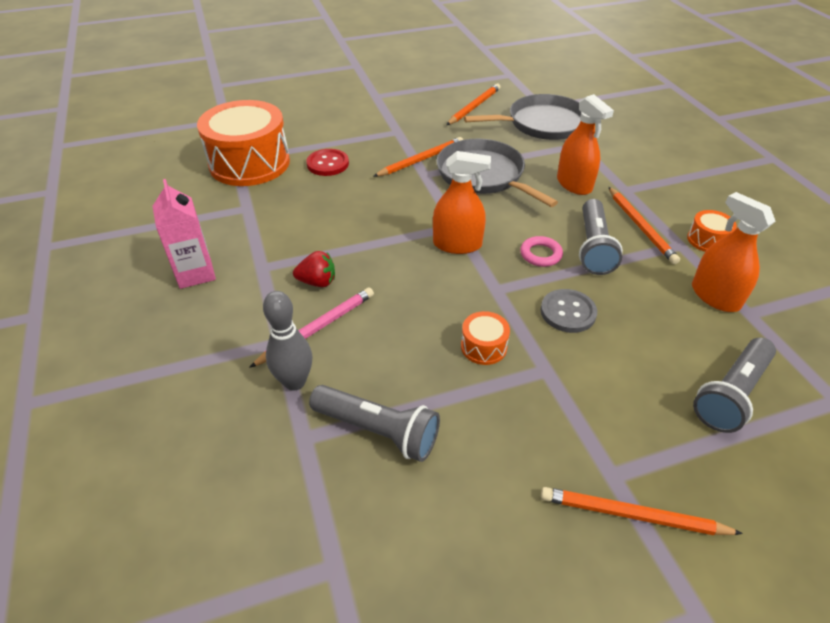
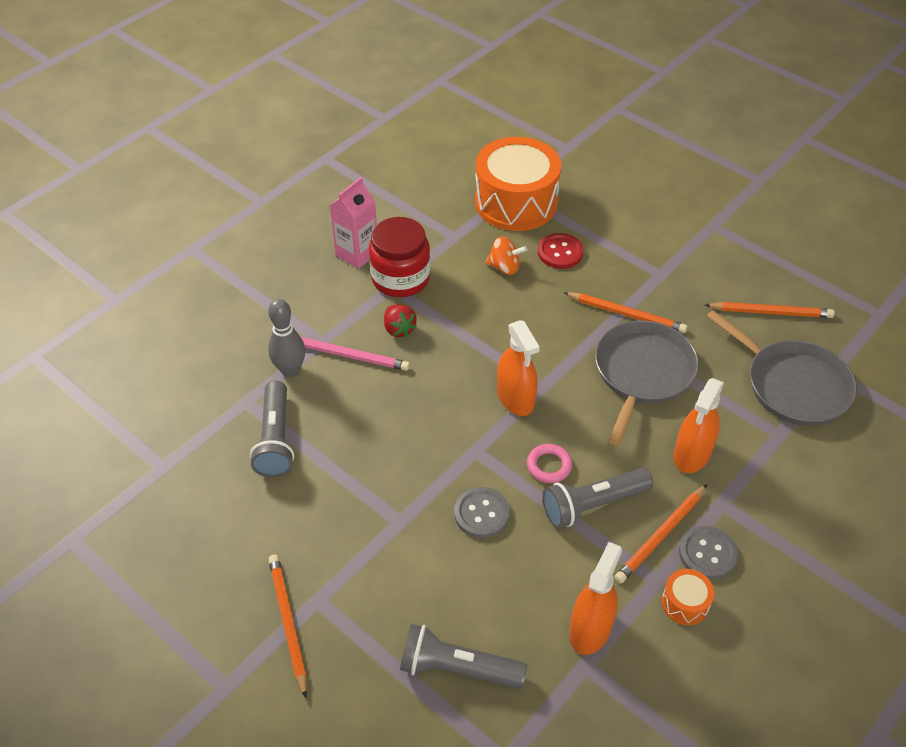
camera: 60 degrees right, 5 degrees up
(258, 257) = (400, 278): none -> red jar
(312, 195) = (504, 267): none -> orange spinning top
(483, 347) = (399, 469): orange drum -> none
(667, 213) = (707, 554): none -> grey button

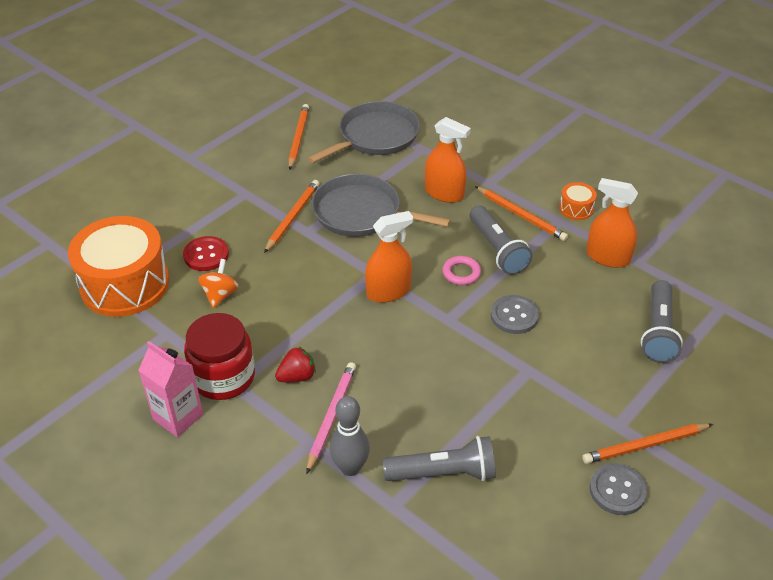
camera: 90 degrees left, 5 degrees down
(707, 554) = (533, 194): grey button -> grey button (617, 490)

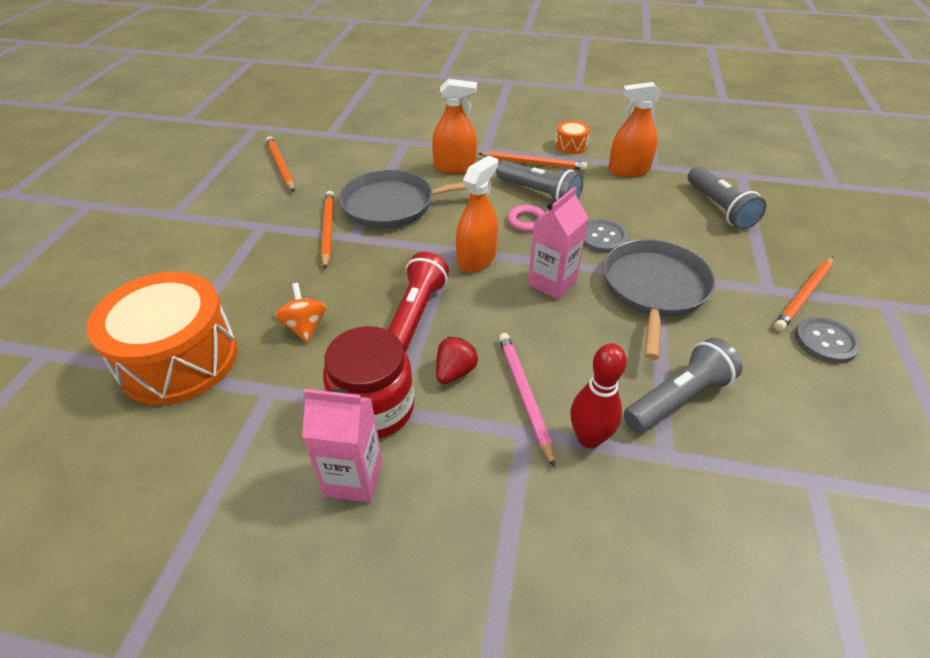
camera: 30 degrees left, 0 degrees up
(206, 255) = (259, 295): red button -> none
(305, 318) = (416, 313): none -> red flashlight
(350, 468) = (589, 438): grey bowling pin -> red bowling pin
(375, 136) = (355, 145): grey pan -> grey pan (654, 289)
(432, 338) = (552, 283): none -> pink carton

